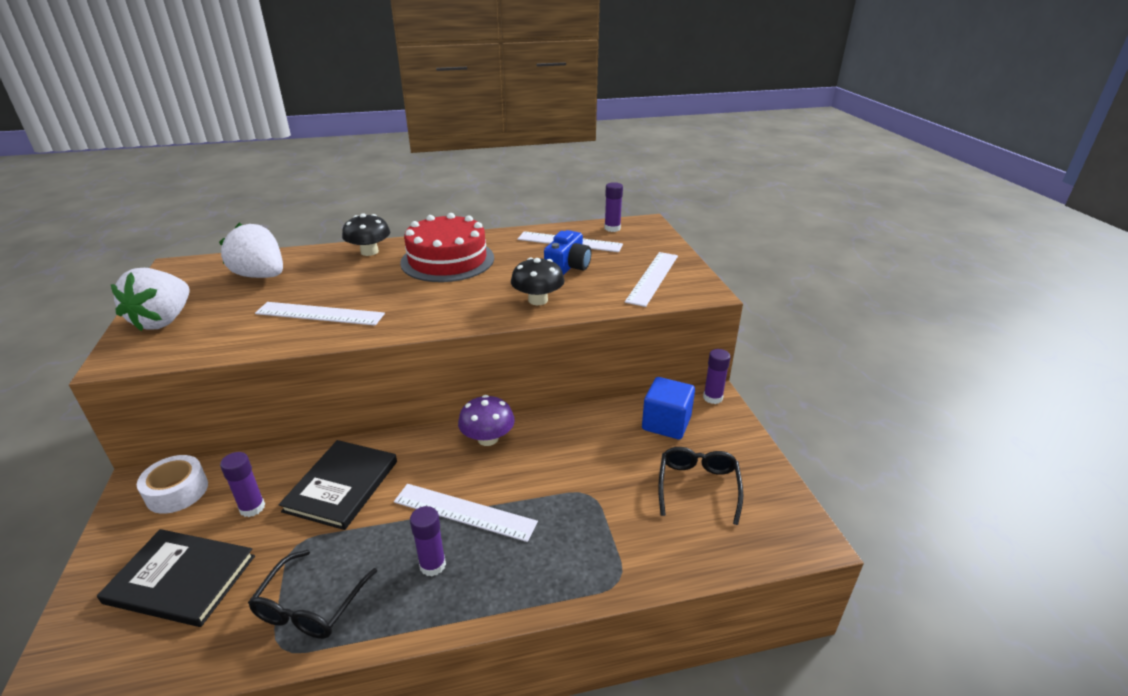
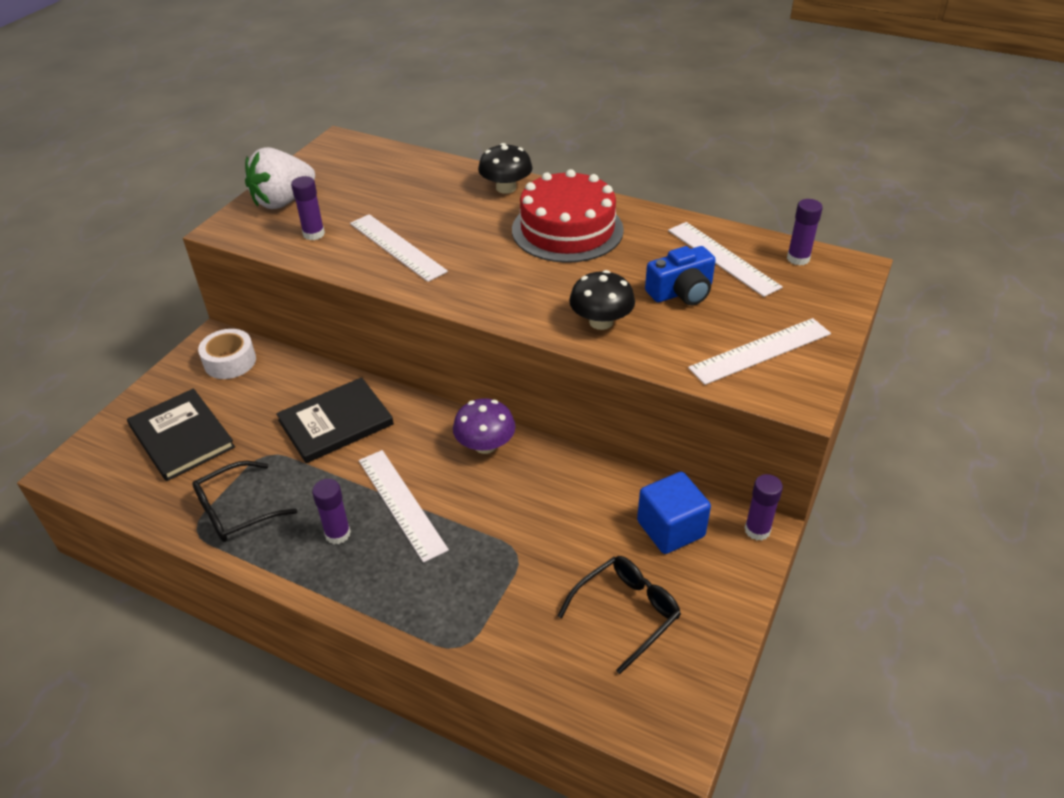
camera: 40 degrees right, 10 degrees up
(252, 508) = (264, 405): purple glue stick -> purple glue stick (314, 234)
(261, 276) = (391, 180): white strawberry -> none

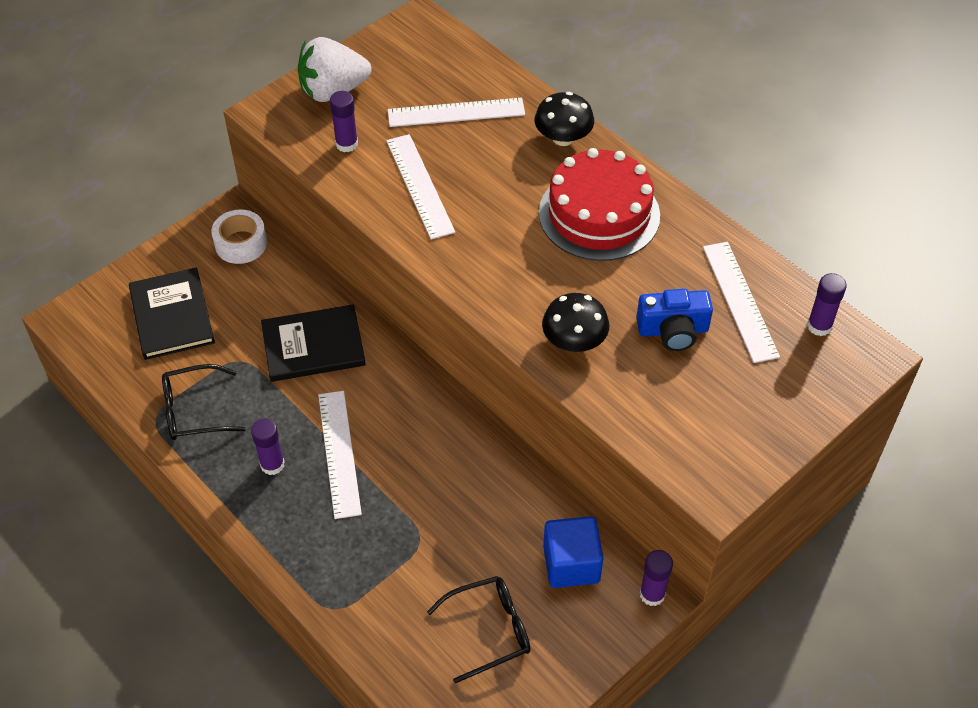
camera: 20 degrees right, 10 degrees up
(485, 445) = (441, 417): purple mushroom -> none
(760, 351) = (711, 426): white ruler -> white ruler (456, 113)

